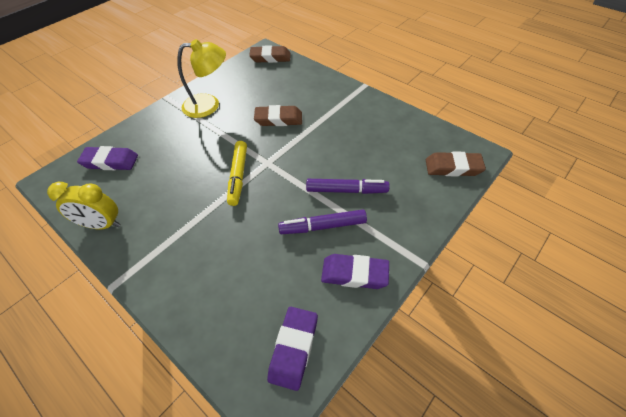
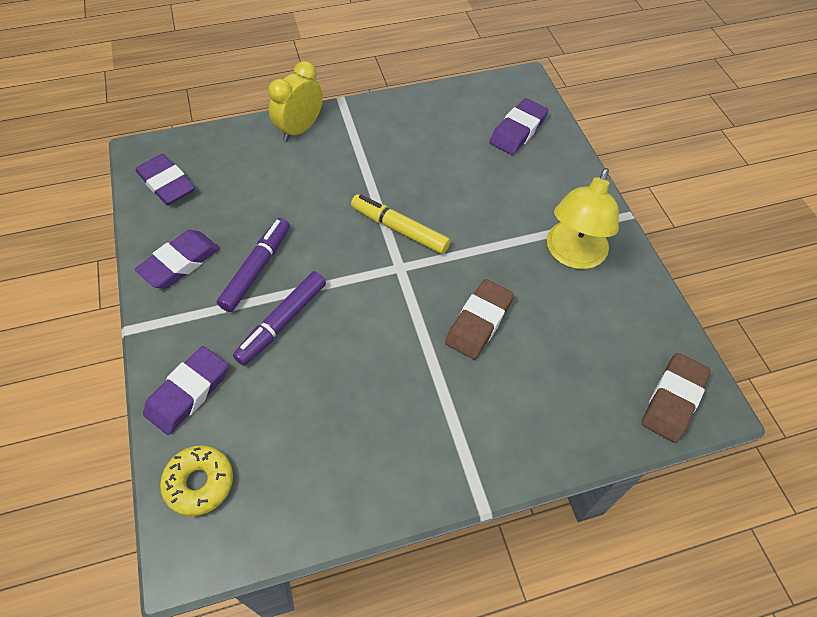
camera: 120 degrees right, 5 degrees up
(101, 225) = (421, 105): yellow clock -> yellow clock (300, 129)
(423, 202) = (188, 392): none -> purple eraser
(453, 167) = (199, 483): brown eraser -> yellow donut

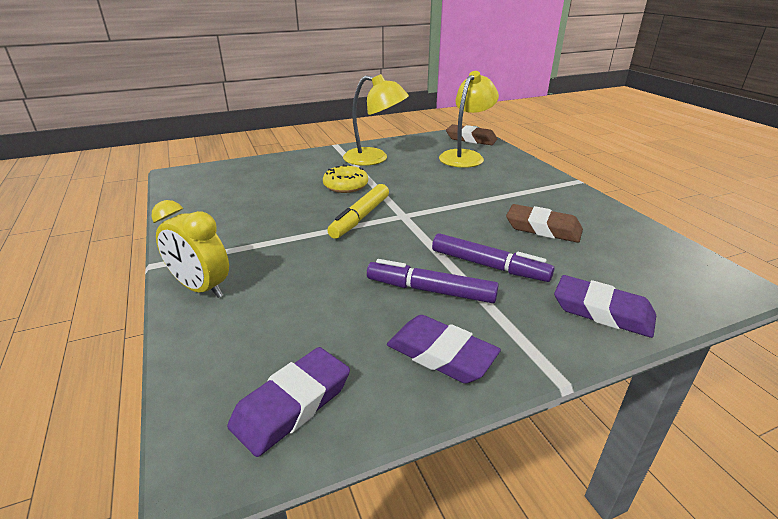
camera: 95 degrees left, 25 degrees down
(199, 483) = (676, 288): yellow donut -> yellow donut (345, 186)
(479, 322) = (444, 185): brown eraser -> brown eraser (543, 228)
(518, 131) = (242, 175): purple eraser -> none
(586, 371) = (465, 156): none -> yellow lamp

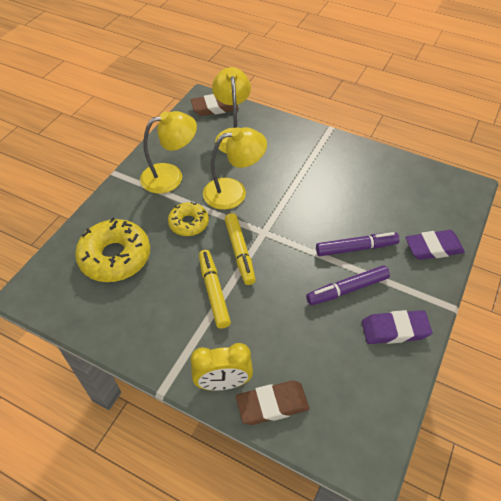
camera: 40 degrees left, 20 degrees up
(261, 181) = (115, 257): none -> yellow donut
(292, 404) = (366, 410): purple eraser -> none
(297, 230) = (214, 291): none -> yellow marker
(414, 183) = (234, 192): none -> yellow lamp
(543, 228) = (353, 194): brown eraser -> brown eraser (272, 404)

